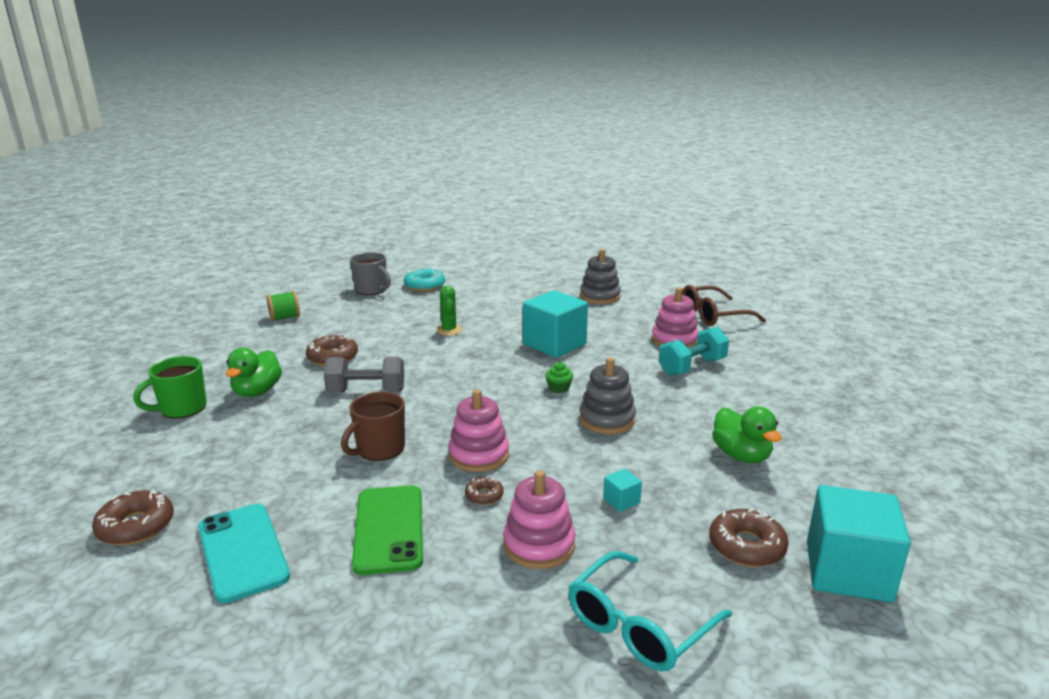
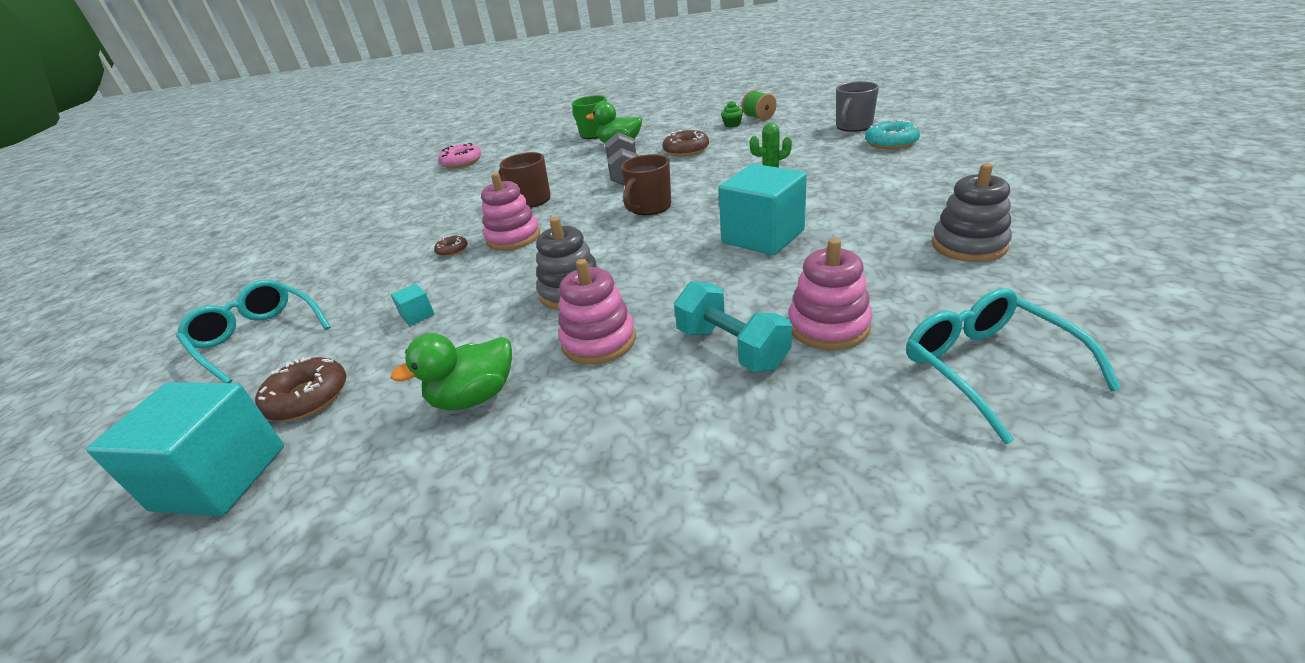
camera: 90 degrees right, 10 degrees up
(136, 526) = (462, 162): brown donut -> pink donut
(242, 552) = (424, 192): turquoise phone -> none
(389, 529) = (426, 225): green phone -> none
(464, 382) = (649, 207): none -> brown mug
(539, 545) = (377, 283): pink stacking toy -> pink stacking toy (599, 341)
(559, 388) = (644, 255): green cupcake -> green cupcake (732, 124)
(713, 315) = (987, 368): brown glasses -> turquoise glasses

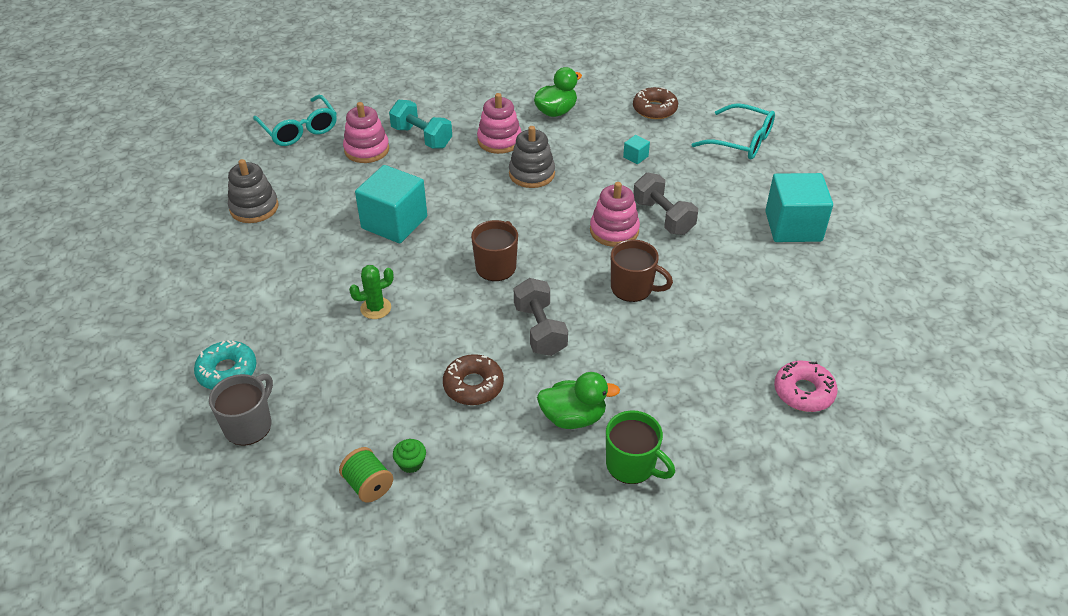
camera: 165 degrees right, 10 degrees up
(220, 478) = (657, 78): turquoise cube -> turquoise cube (793, 226)
(452, 250) = (663, 217): brown donut -> grey dumbbell

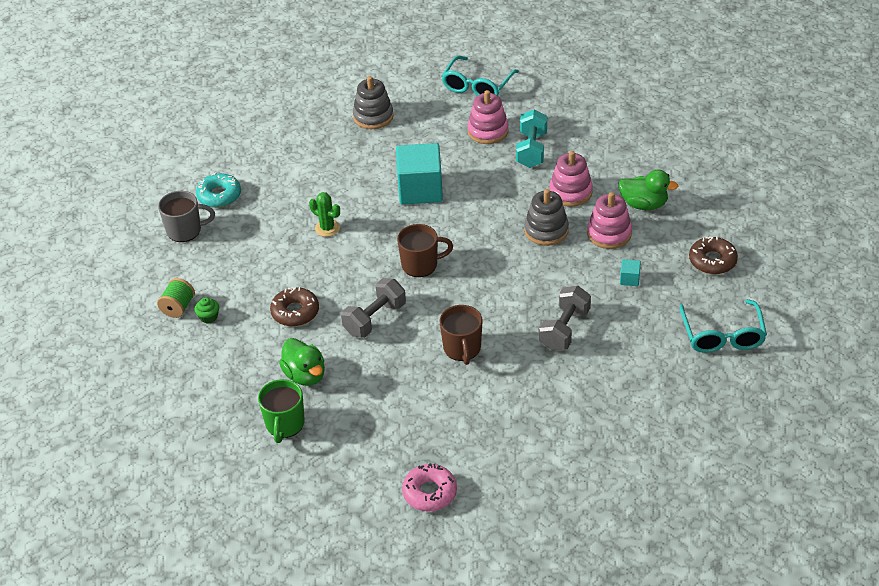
camera: 60 degrees right, 0 degrees up
(614, 231) = (520, 309): pink stacking toy -> pink stacking toy (609, 234)
(793, 226) = (630, 415): turquoise cube -> none

